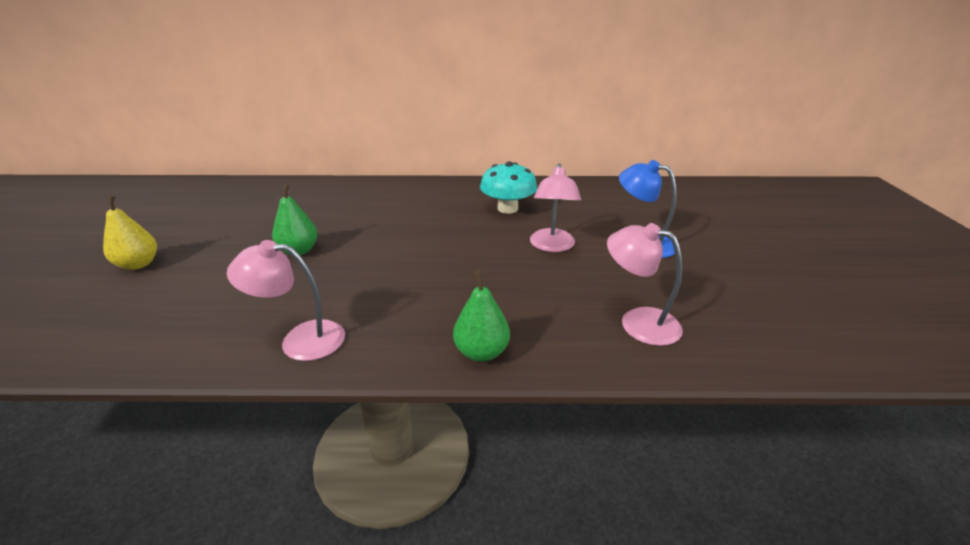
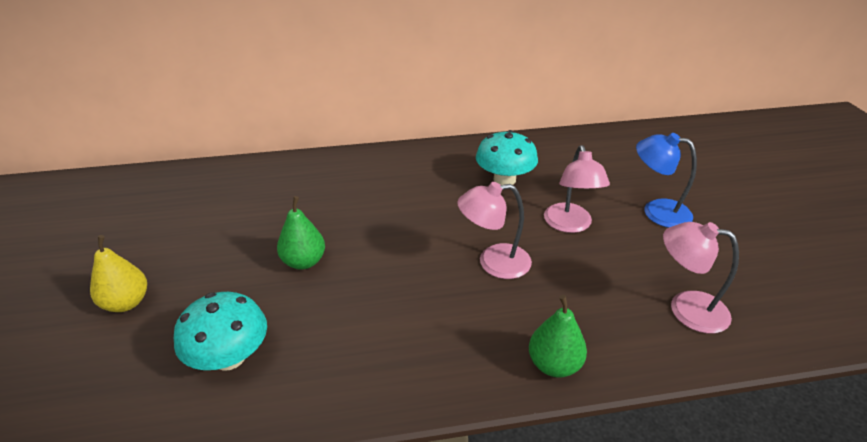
camera: 10 degrees left, 5 degrees up
(194, 311) = (229, 357): none -> turquoise mushroom
(300, 340) = (365, 377): pink lamp -> pink lamp (493, 262)

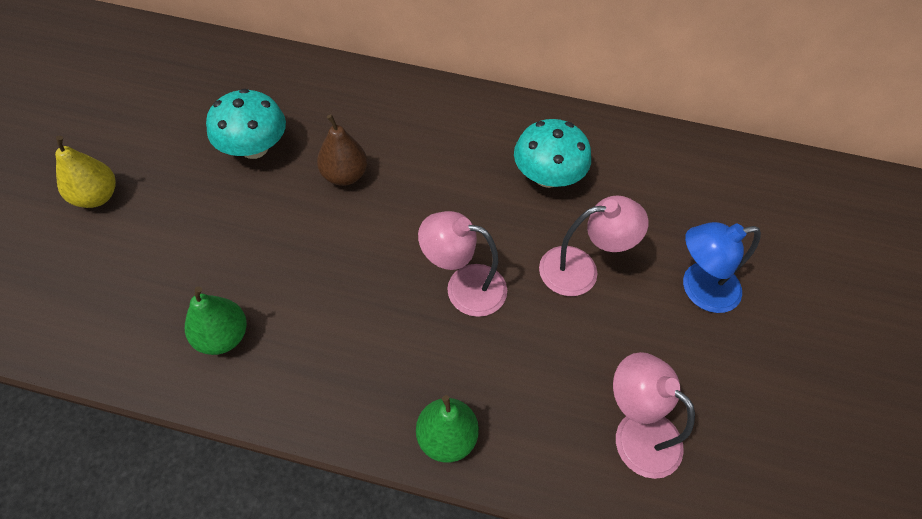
camera: 20 degrees right, 20 degrees up
(229, 357) = (155, 296): turquoise mushroom -> turquoise mushroom (254, 148)
(304, 262) = (275, 210): green pear -> green pear (223, 336)
(349, 223) = (344, 175): none -> brown pear
(570, 225) = (580, 269): pink lamp -> pink lamp turned 120 degrees counterclockwise
(656, 211) = (699, 289): blue lamp -> blue lamp turned 60 degrees counterclockwise

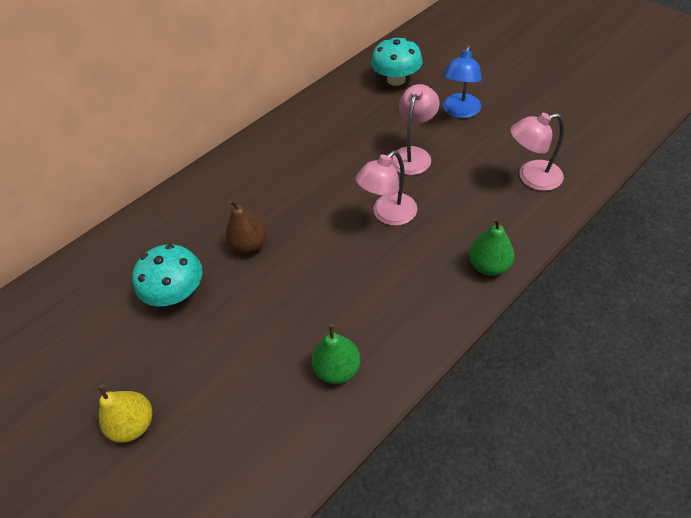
camera: 50 degrees left, 5 degrees down
(547, 176) = (334, 140): turquoise mushroom -> turquoise mushroom (396, 79)

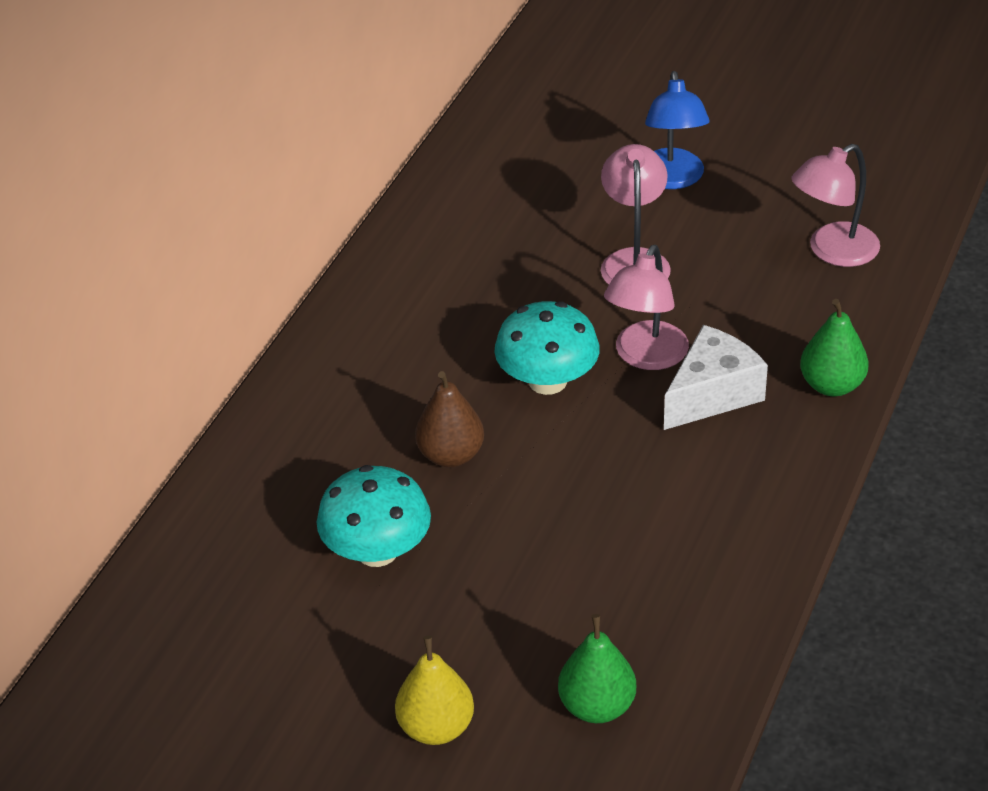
camera: 25 degrees left, 10 degrees down
(337, 369) = (692, 571): green pear -> green pear (597, 706)
(396, 79) = (537, 150): turquoise mushroom -> turquoise mushroom (547, 381)
(413, 250) = (712, 394): none -> white cheese

